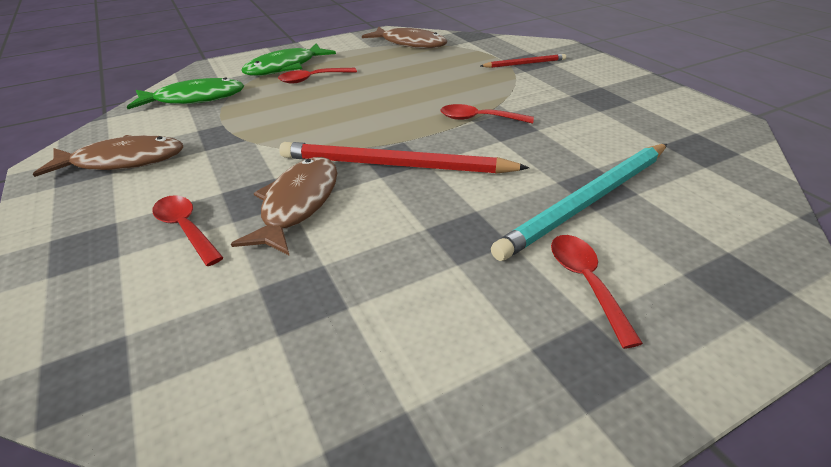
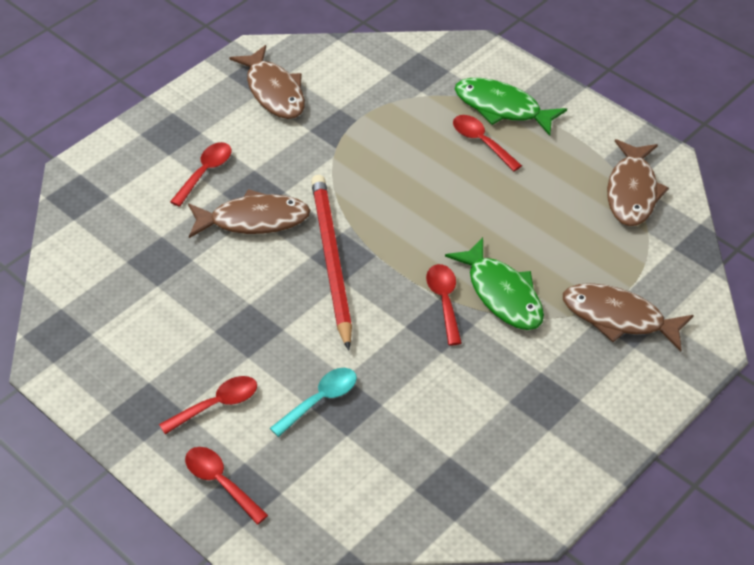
camera: 70 degrees right, 10 degrees up
(194, 99) = (397, 76): green fish -> green fish (502, 294)
(524, 64) = (619, 318): red pencil -> brown fish
(587, 201) = (320, 400): turquoise pencil -> turquoise spoon
(722, 301) = (220, 482): none -> red spoon

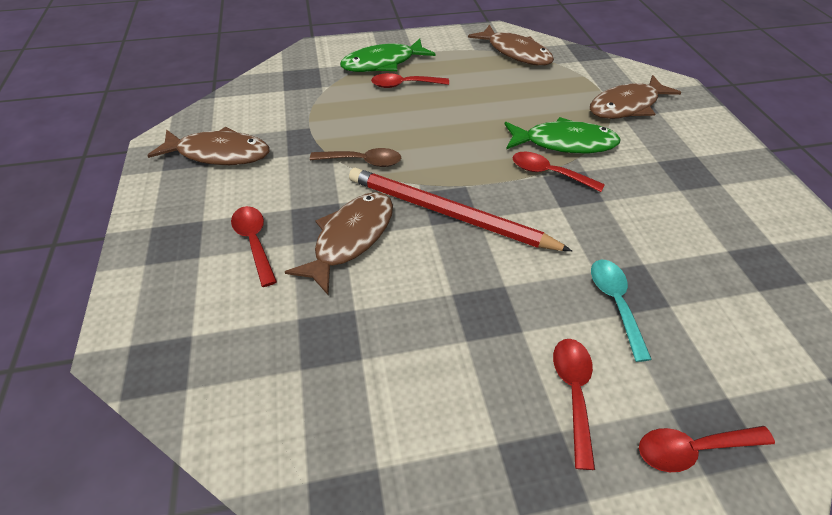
camera: 55 degrees left, 0 degrees up
(345, 177) = (363, 161): none -> brown spoon

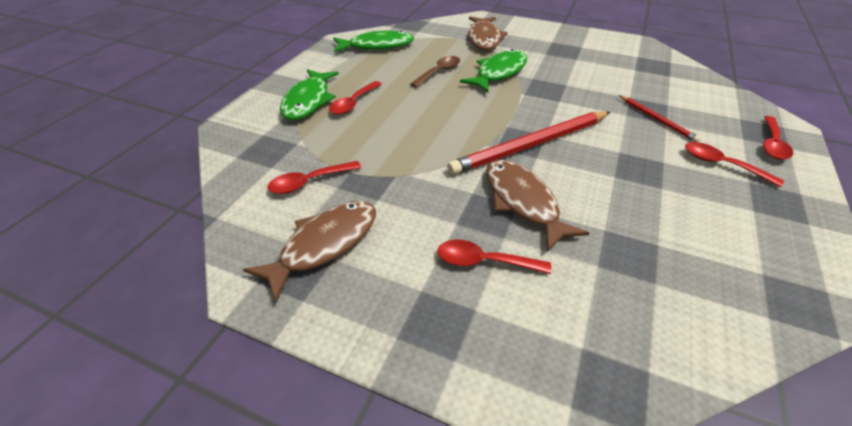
camera: 55 degrees left, 5 degrees down
(363, 161) = (432, 161): brown spoon -> brown spoon (439, 72)
(515, 53) = (377, 46): brown fish -> green fish
(549, 173) = (524, 91): red spoon -> red spoon (309, 182)
(615, 303) = (657, 120): turquoise spoon -> red pencil

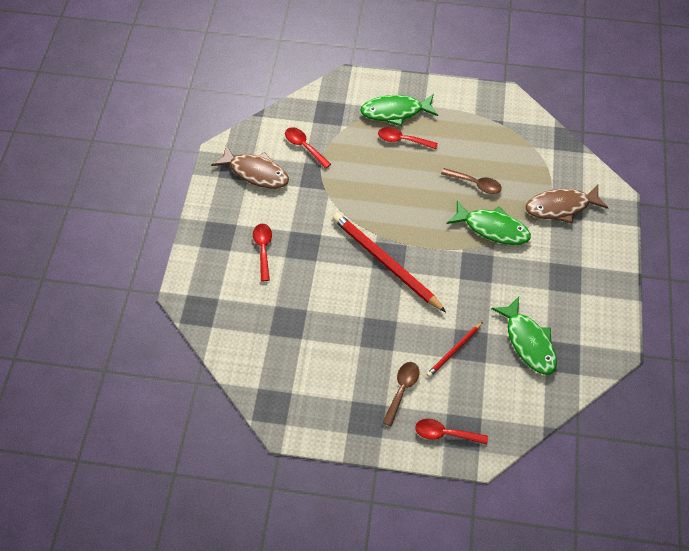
camera: 75 degrees right, 15 degrees up
(377, 46) = (506, 126): green fish -> green fish (528, 342)
(523, 202) = (319, 263): brown fish -> none
(721, 164) = (402, 390): red spoon -> brown spoon

